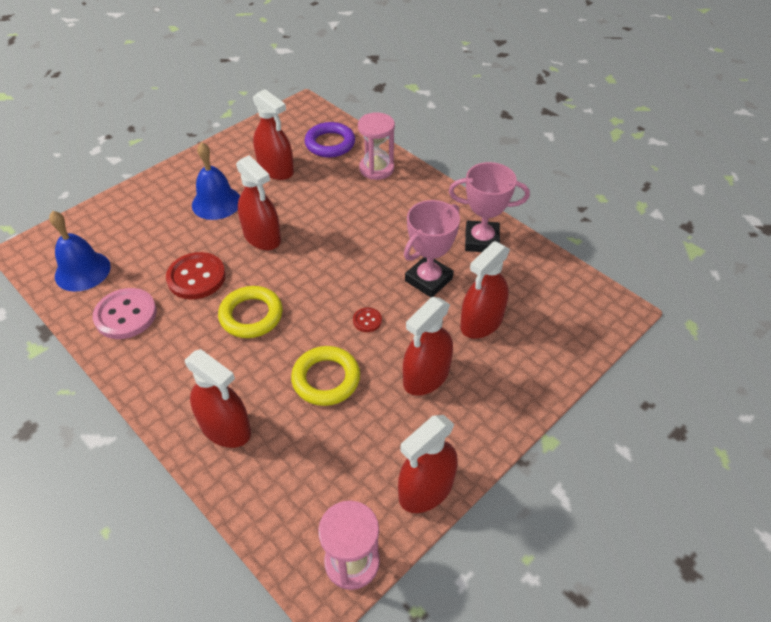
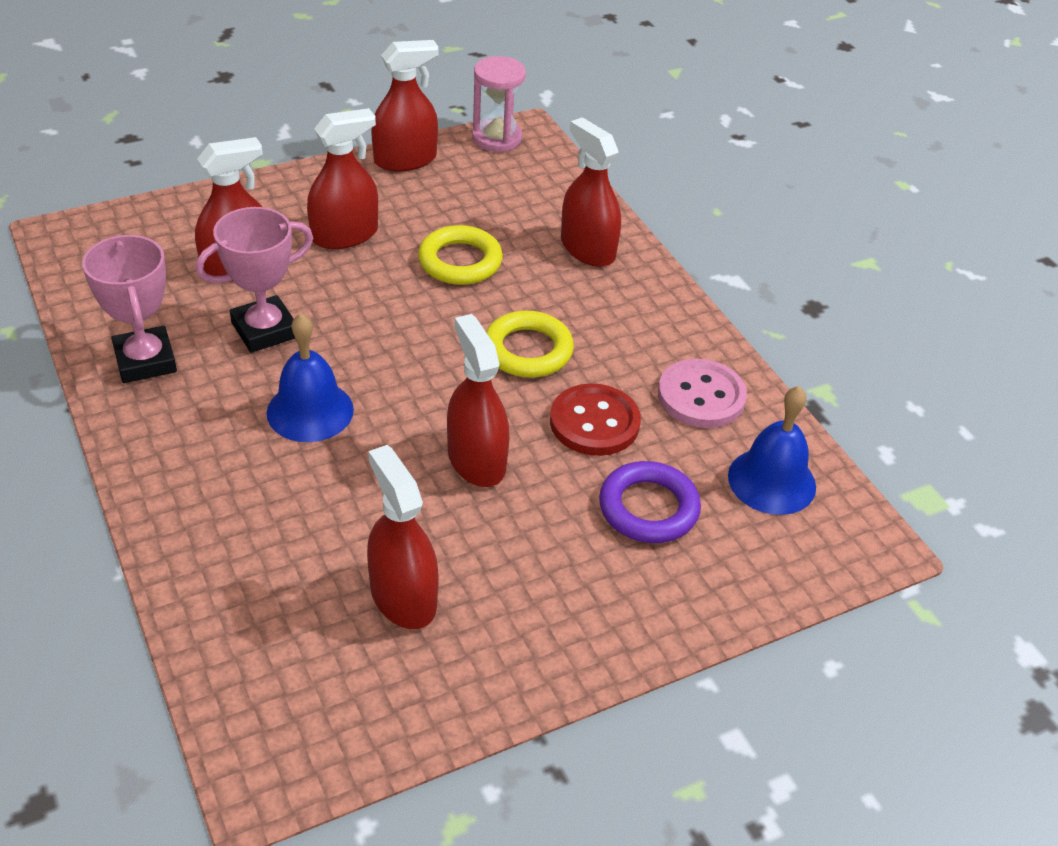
camera: 165 degrees left, 5 degrees down
(216, 203) = (537, 550): blue bell -> blue bell (310, 411)
(330, 144) = (265, 633): purple ring -> purple ring (648, 508)
(367, 320) = (378, 305): red button -> none
(376, 169) = (212, 540): pink hourglass -> none
(481, 240) = (145, 361): pink trophy -> pink trophy turned 45 degrees clockwise

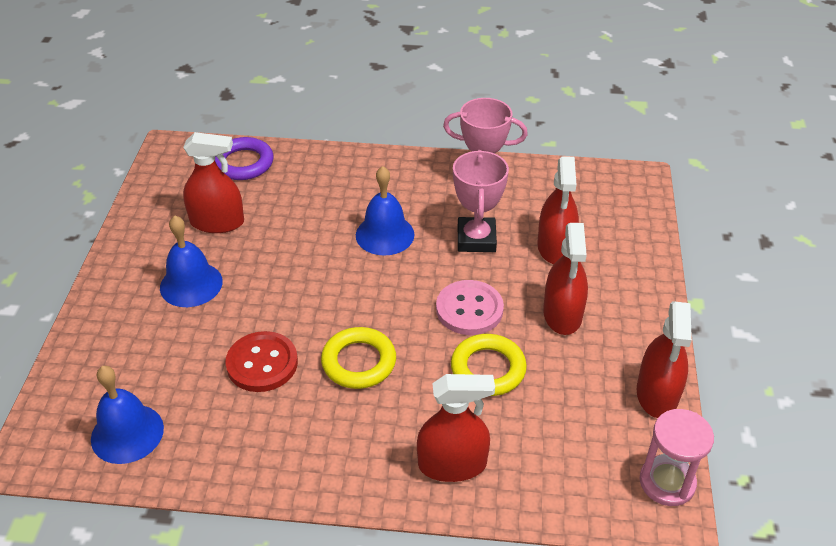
camera: 125 degrees right, 0 degrees up
(476, 460) = (282, 290): red spray bottle -> none
(536, 554) = (191, 284): none -> blue bell
(648, 508) = (171, 352): purple ring -> purple ring (243, 163)
(701, 396) = (232, 441): pink button -> pink button (469, 309)

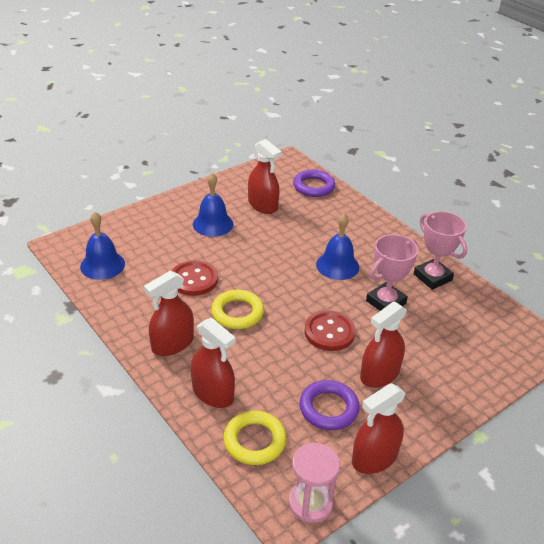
camera: 45 degrees right, 5 degrees down
(469, 309) = (329, 332): pink button -> red button
(488, 369) = (296, 367): yellow ring -> yellow ring (254, 441)
(555, 247) = (428, 339): red spray bottle -> red spray bottle (172, 344)
(566, 384) = (328, 408): none -> purple ring

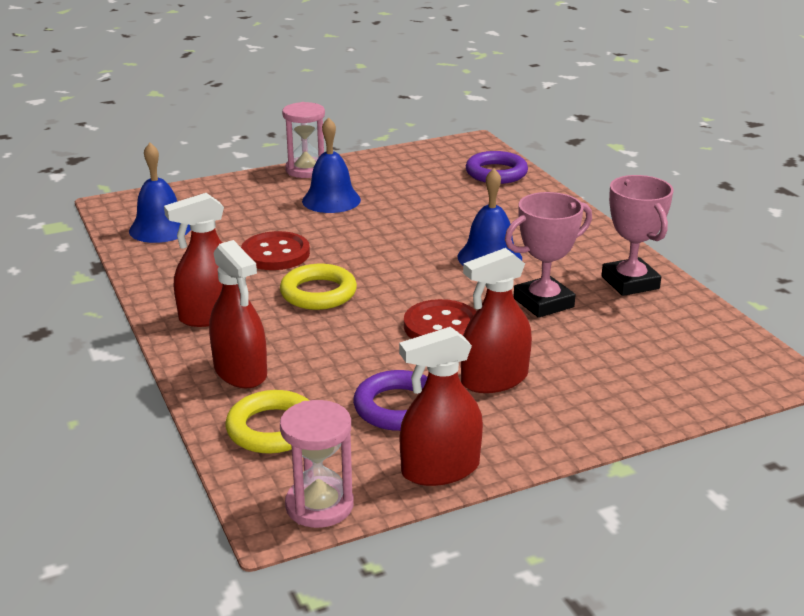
camera: 15 degrees right, 10 degrees down
(184, 196) = (306, 170): none -> pink hourglass
(263, 205) = (412, 186): red spray bottle -> none

